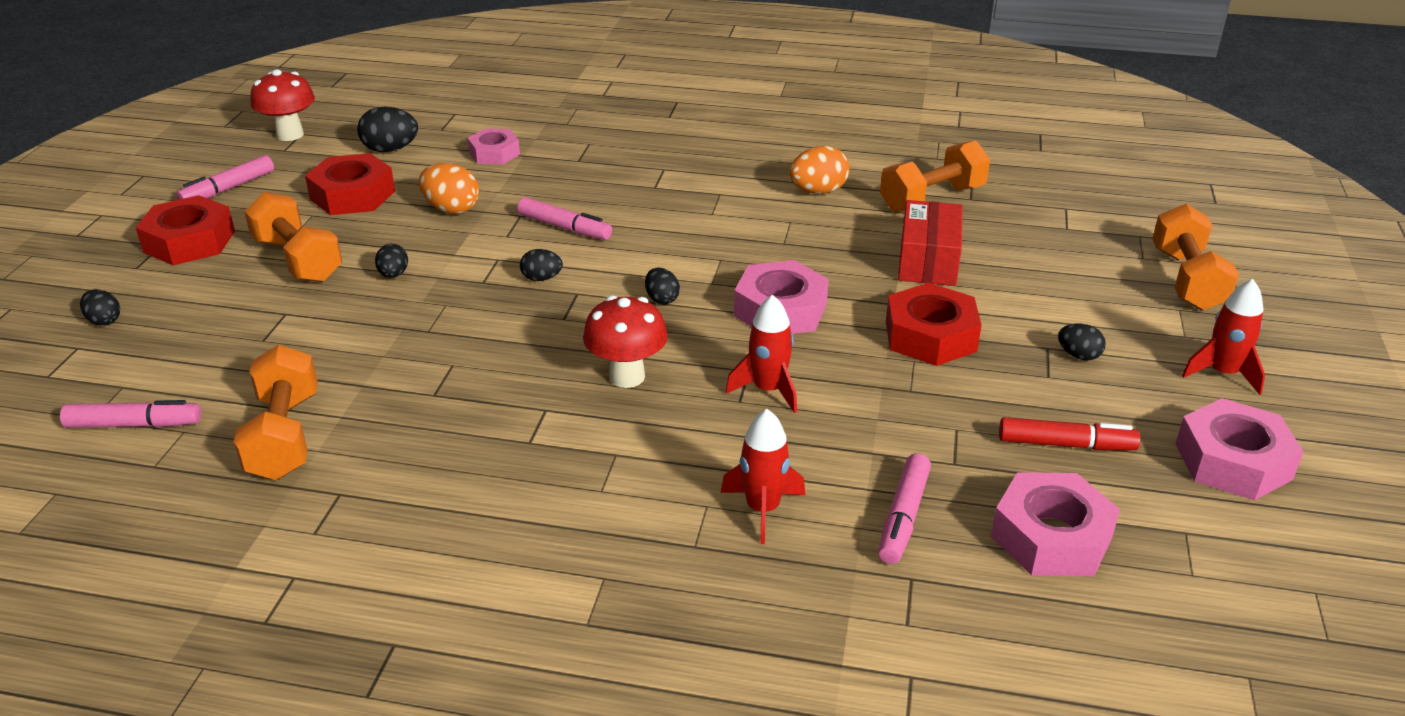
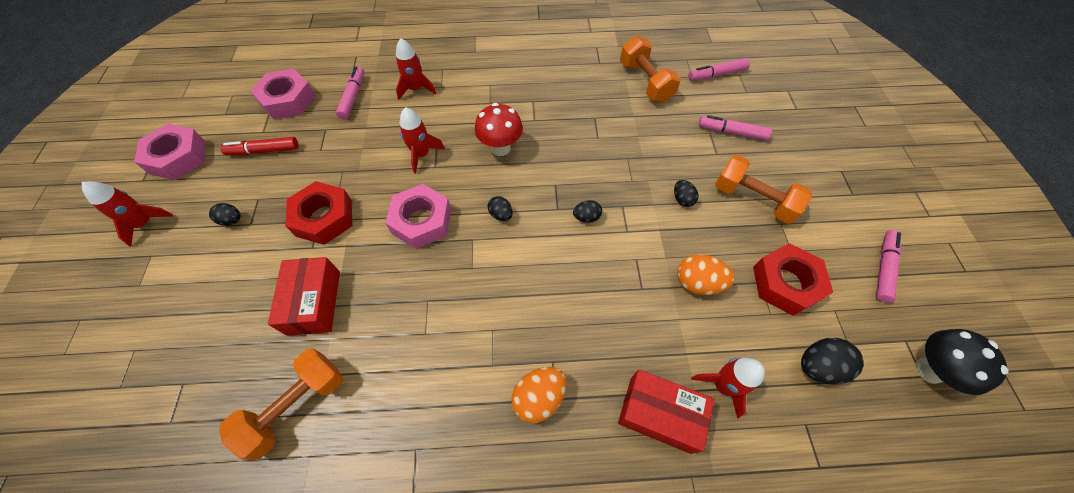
camera: 165 degrees right, 25 degrees up
(104, 321) = (806, 127): black egg -> none
(189, 241) = (839, 201): red nut -> none
(290, 135) = (929, 370): red mushroom -> black mushroom
(494, 153) = (722, 385): pink nut -> red rocket
(564, 228) = (599, 279): pink marker -> pink marker (732, 132)
(568, 149) = (659, 414): none -> red box
(818, 191) = (403, 392): orange egg -> orange egg (539, 397)
(1187, 280) = (112, 325): orange dumbbell -> none

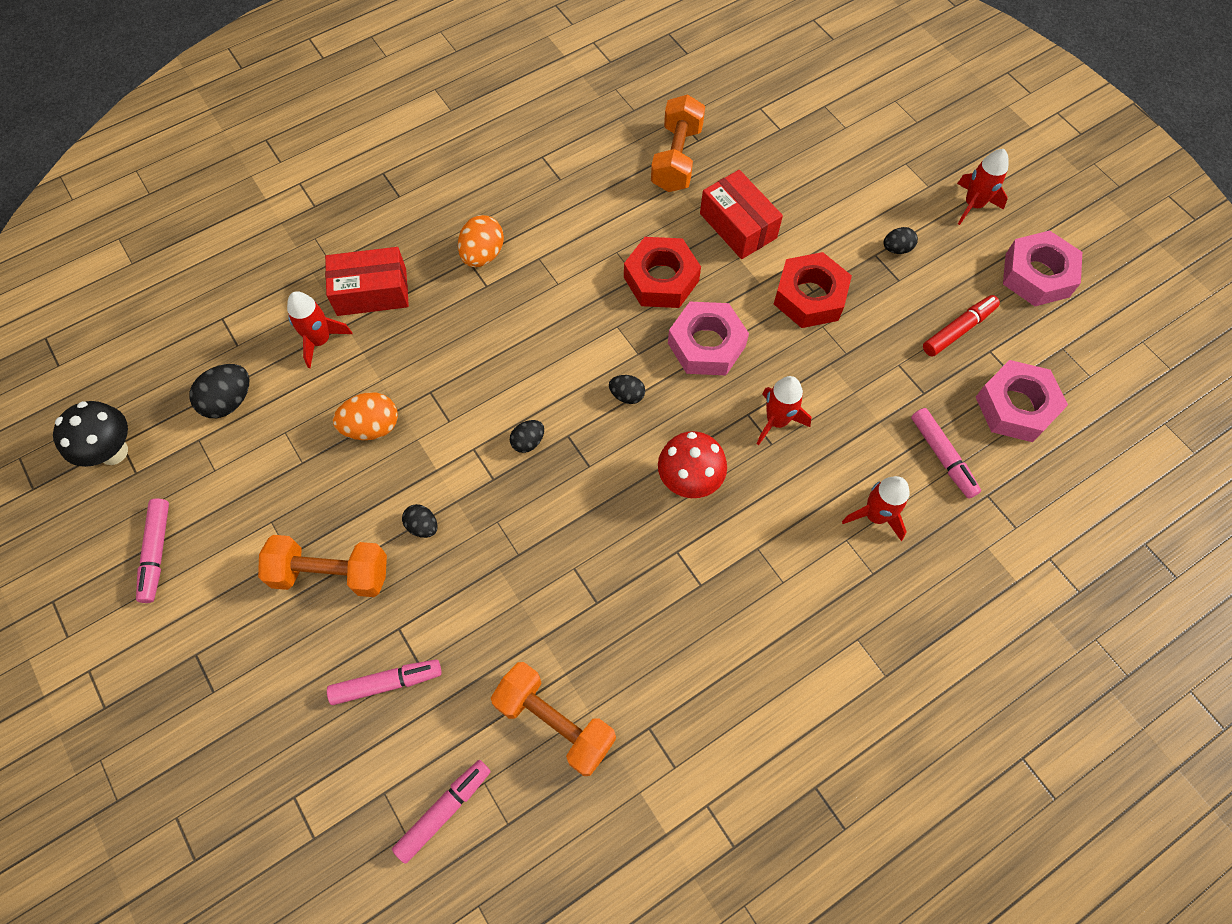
camera: 150 degrees right, 5 degrees up
(785, 283) = (273, 475): red nut -> red nut (661, 279)

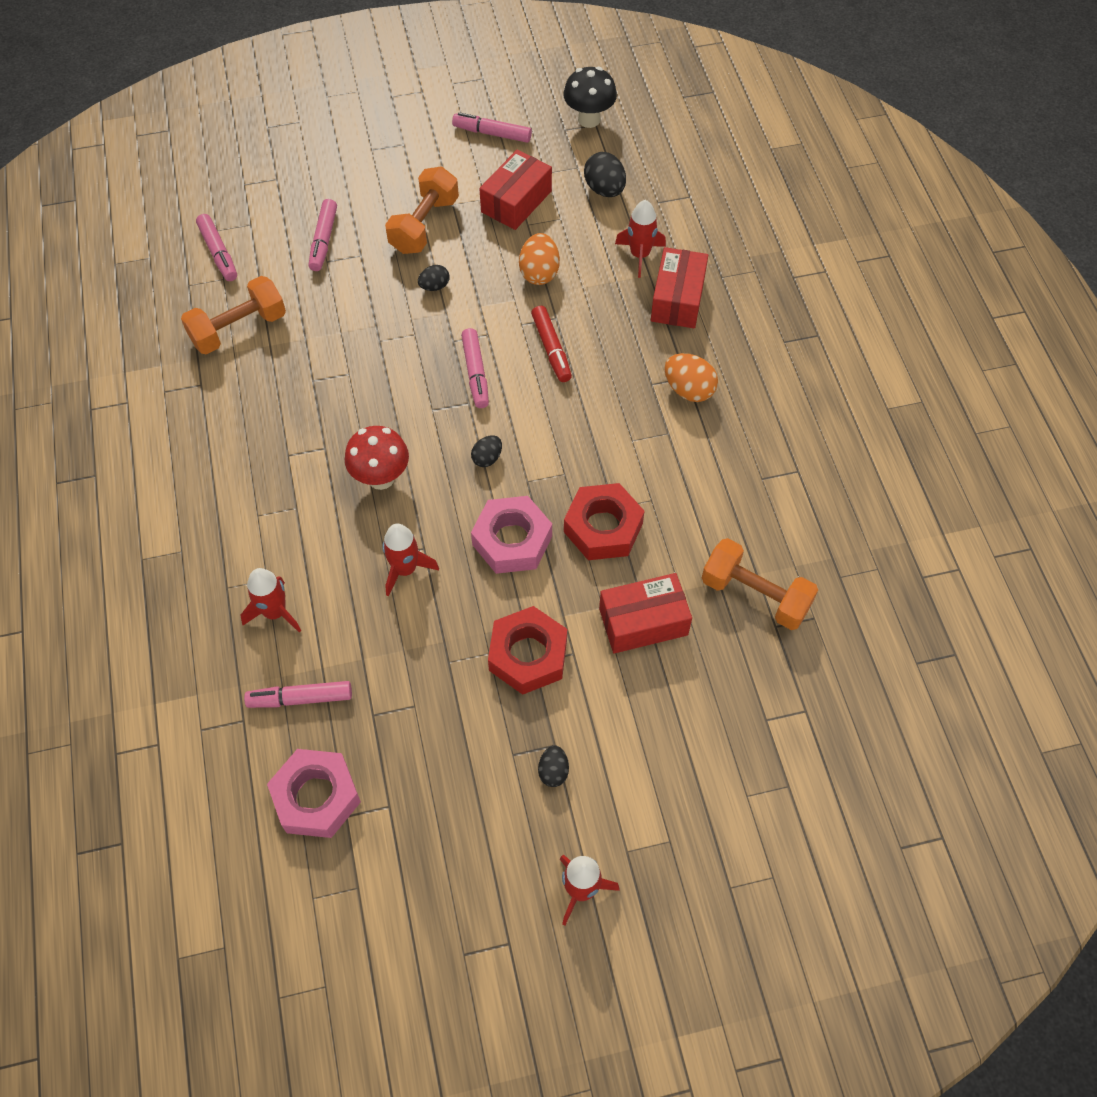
camera: 110 degrees right, 5 degrees down
(269, 486) = (516, 201): none -> red box
(528, 442) = (475, 373): black egg -> pink marker
(958, 330) = (427, 786): red marker -> red marker (551, 349)
(1037, 275) = (458, 912): pink nut -> none

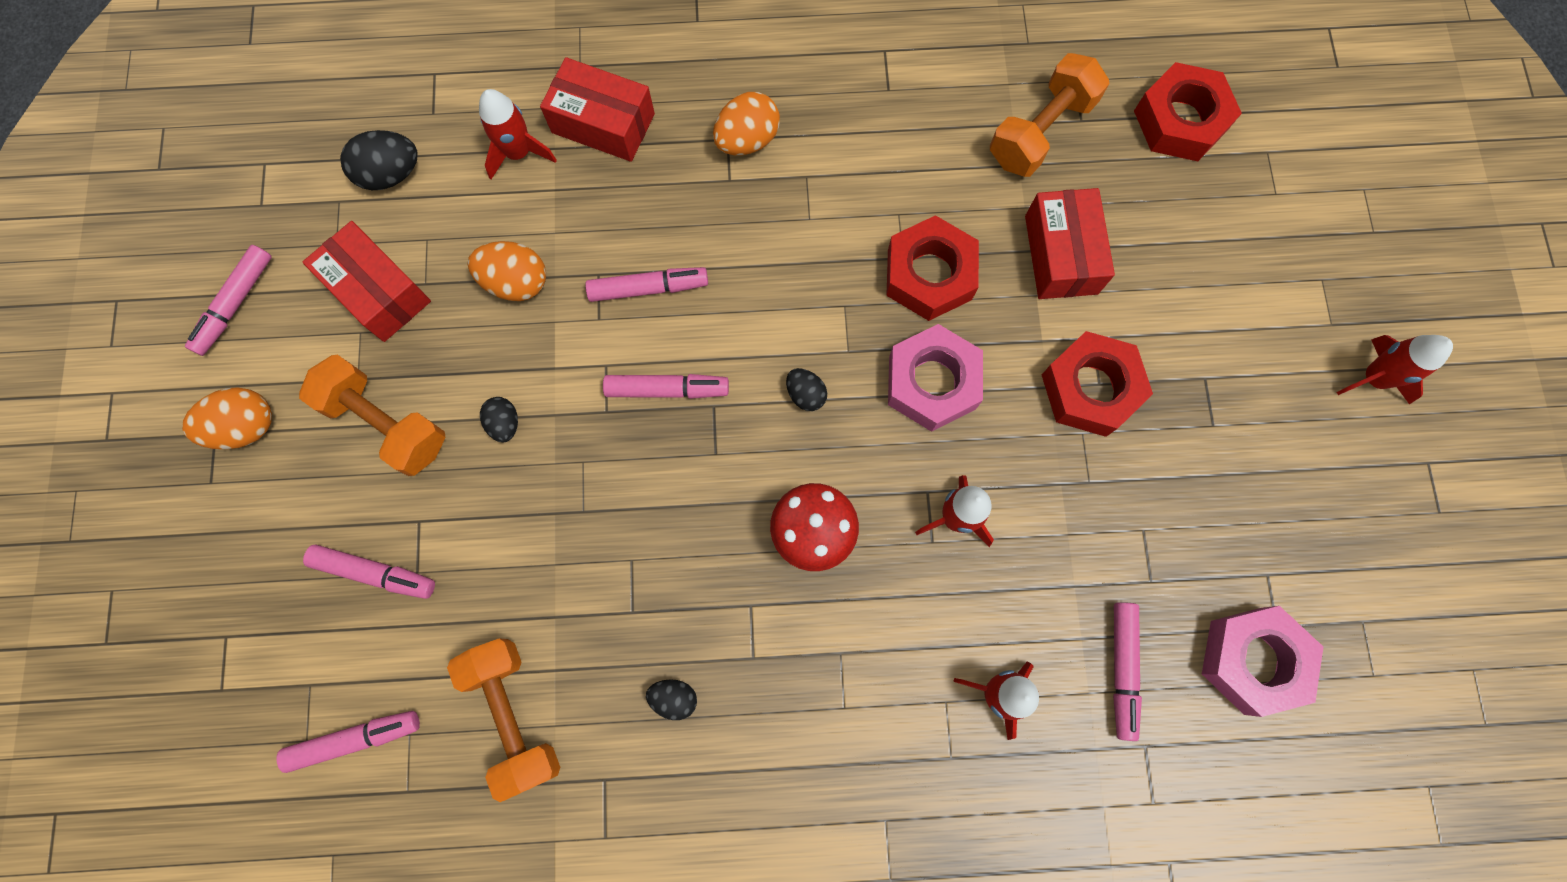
camera: 80 degrees left, 15 degrees up
(410, 157) = (245, 427): none -> orange egg
(551, 349) = (648, 288): red marker -> pink marker
(553, 771) = (1237, 384): black egg -> black egg (674, 698)
(589, 119) = (252, 170): black mushroom -> none
(798, 707) = (1180, 120): none -> red nut

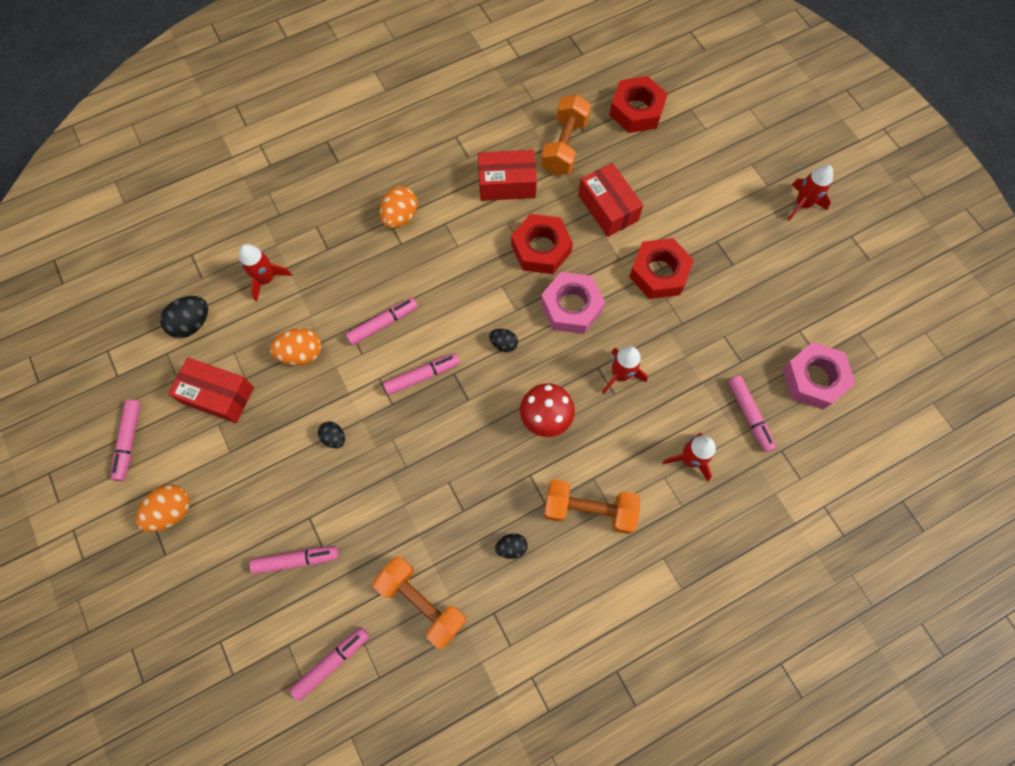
camera: 25 degrees left, 5 degrees down
(386, 423) = (261, 470): orange dumbbell -> orange dumbbell (589, 510)
(603, 123) = (310, 241): red box -> red box (507, 183)

